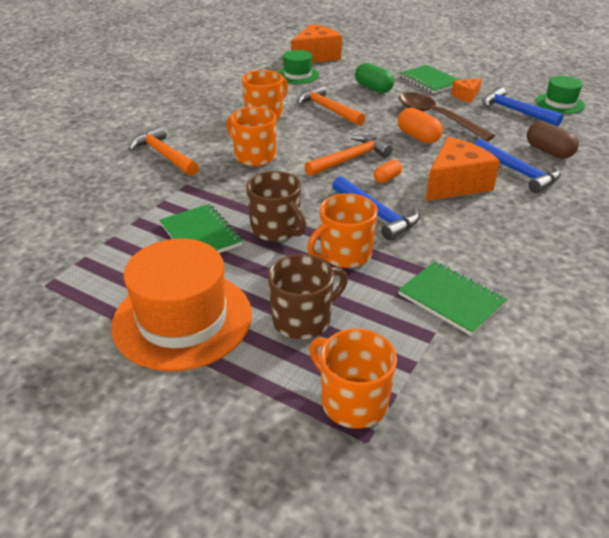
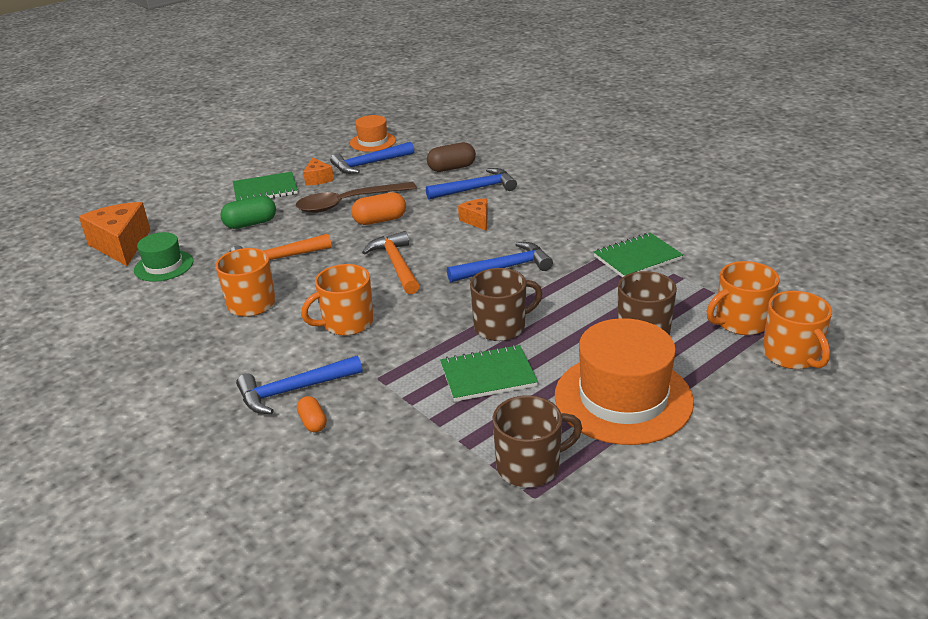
camera: 70 degrees left, 5 degrees down
(82, 277) = (530, 466): none -> brown mug
(163, 155) = (293, 390): orange hammer -> blue hammer
(344, 254) = (558, 295): orange mug -> orange mug (792, 355)
(387, 178) = (446, 251): orange capsule -> orange capsule (313, 422)
(455, 184) = (477, 220): orange cheese -> orange cheese, size x0.52
(560, 103) = (373, 142): green hat -> orange hat

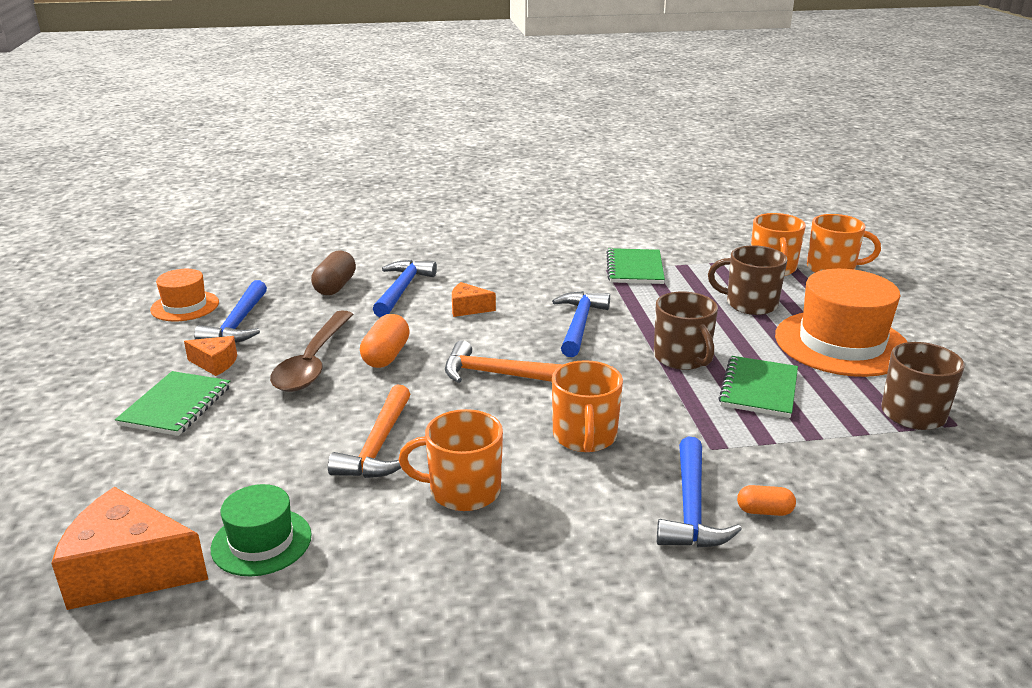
camera: 60 degrees left, 5 degrees down
(251, 224) = (253, 440): green capsule -> none
(501, 327) = (682, 358): brown mug -> brown mug turned 150 degrees clockwise

